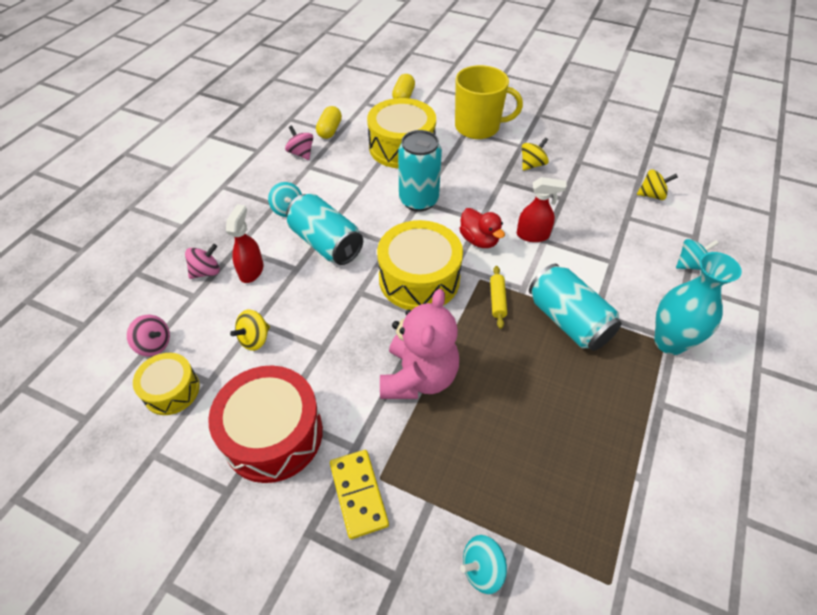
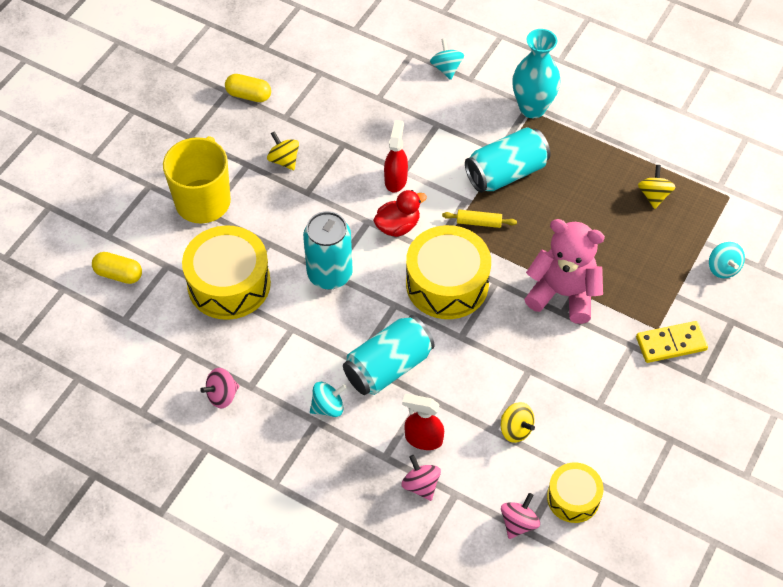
camera: 85 degrees left, 5 degrees up
(273, 434) = (619, 408): red drum -> none
(330, 130) = (178, 363): yellow capsule -> yellow capsule (249, 95)
(651, 195) = (348, 70): yellow spinning top -> yellow spinning top (654, 195)

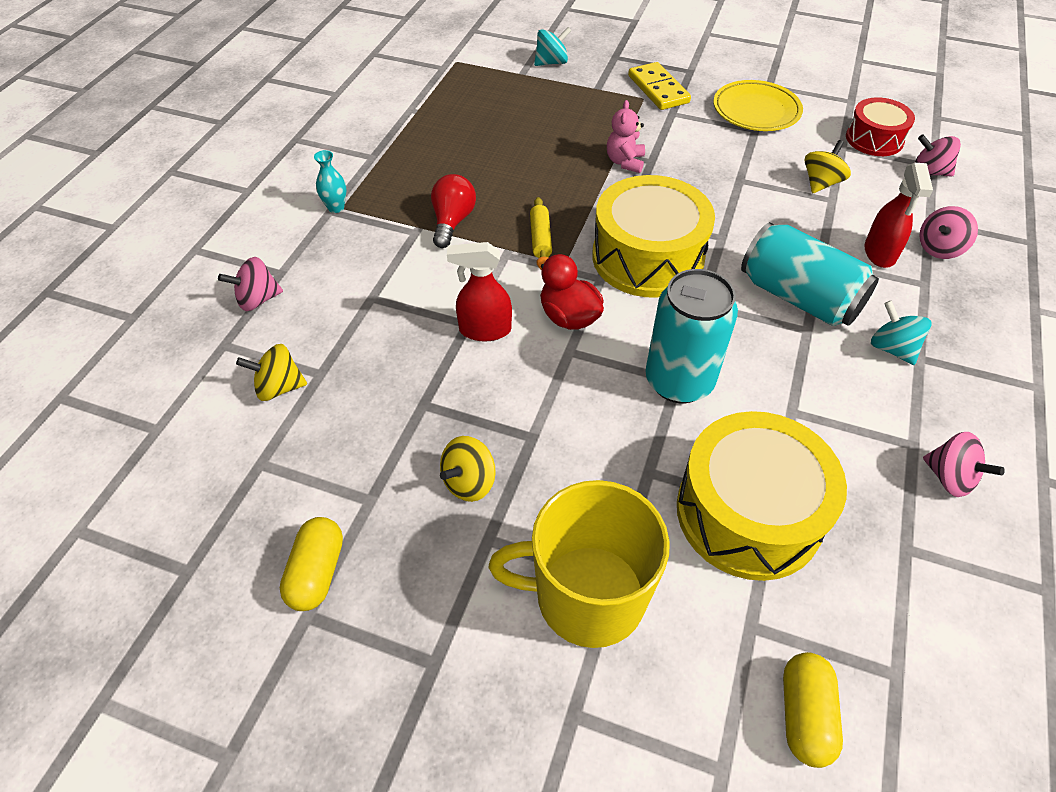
camera: 100 degrees left, 5 degrees down
(446, 68) = (258, 300): turquoise spinning top -> pink spinning top
(506, 173) = (452, 221): turquoise can -> red light bulb
(532, 108) = (336, 207): turquoise vase -> turquoise vase, size x0.45
(563, 294) = (625, 162): pink teddy bear -> pink teddy bear, size x0.49
(573, 498) = (874, 139): yellow drum -> red drum
(628, 414) = (756, 111): none -> yellow plate
(654, 195) = (465, 107): yellow spinning top -> yellow spinning top (279, 387)

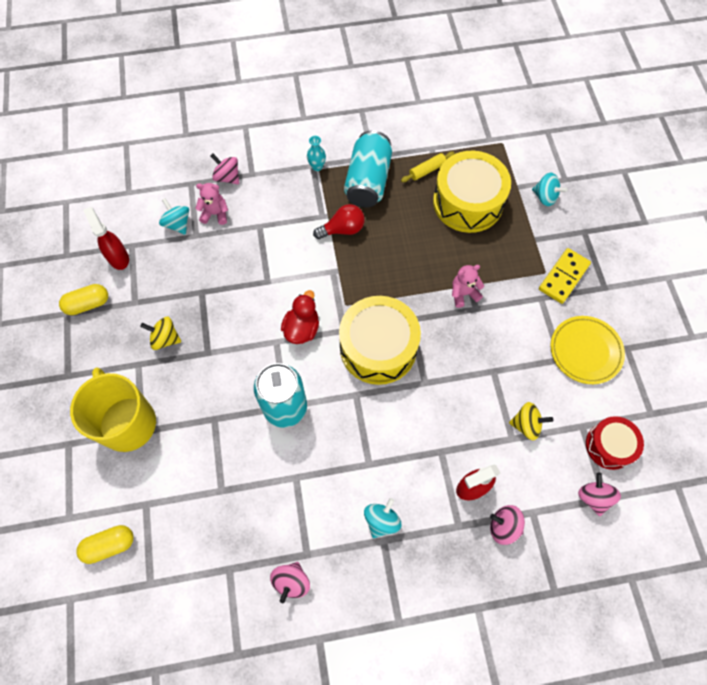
camera: 60 degrees right, 15 degrees up
(279, 387) = (177, 224): yellow spinning top -> turquoise spinning top
(305, 337) = (215, 214): none -> pink teddy bear
(484, 330) = (267, 292): red spray bottle -> red spray bottle (118, 257)
(540, 238) = (358, 282): yellow rolling pin -> yellow rolling pin (427, 170)
(748, 513) = (212, 479): yellow drum -> yellow drum (467, 202)
(799, 297) = (396, 449): turquoise can -> turquoise can (368, 181)

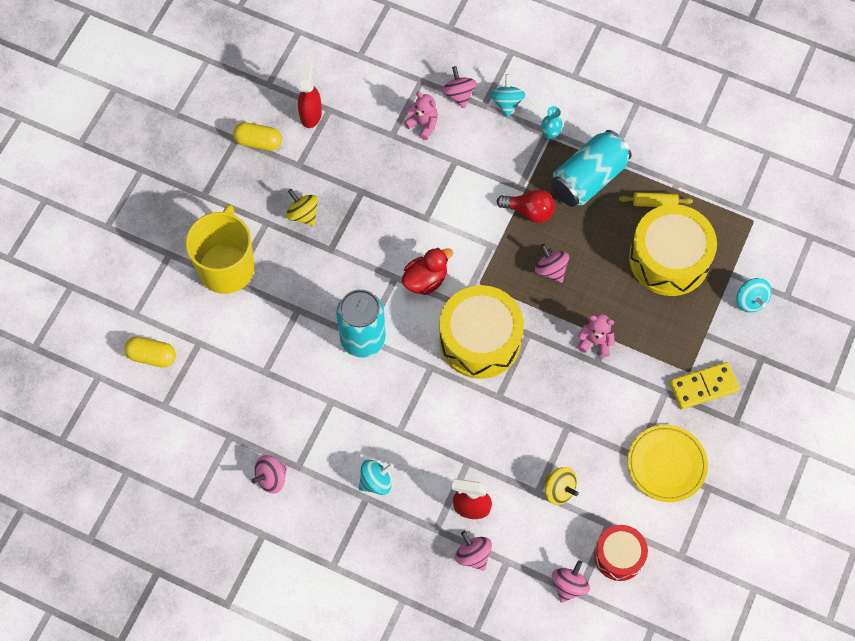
camera: 35 degrees right, 0 degrees up
(177, 224) = (383, 114): turquoise spinning top -> turquoise spinning top (506, 103)
(391, 262) = (551, 270): none -> pink spinning top

